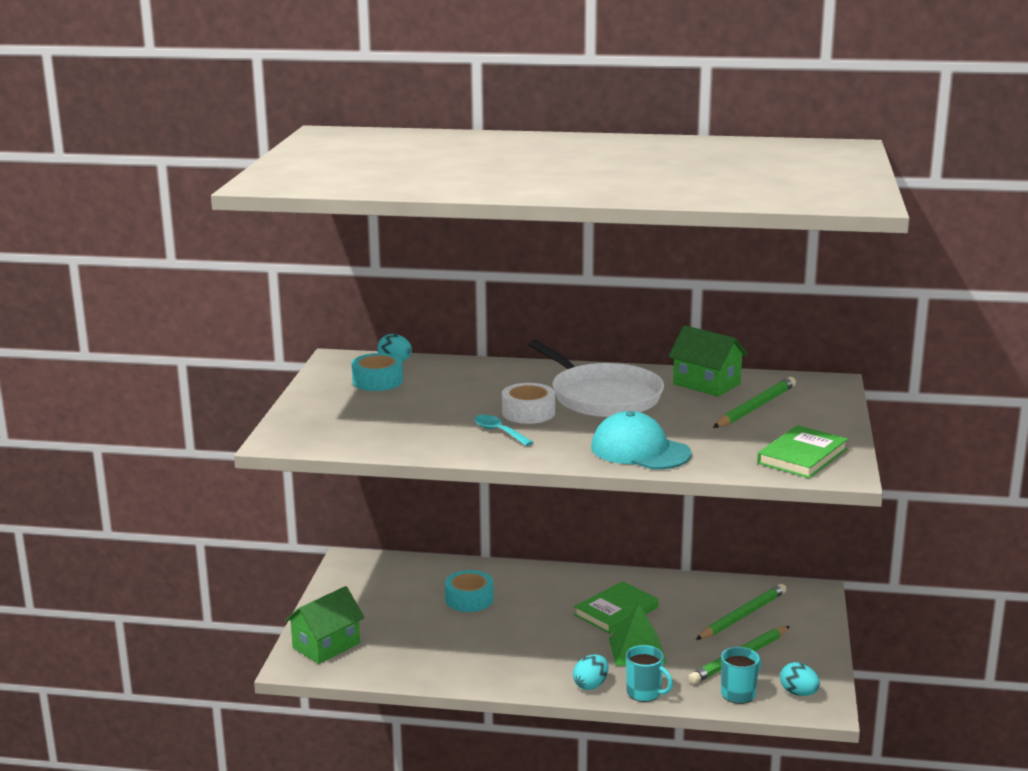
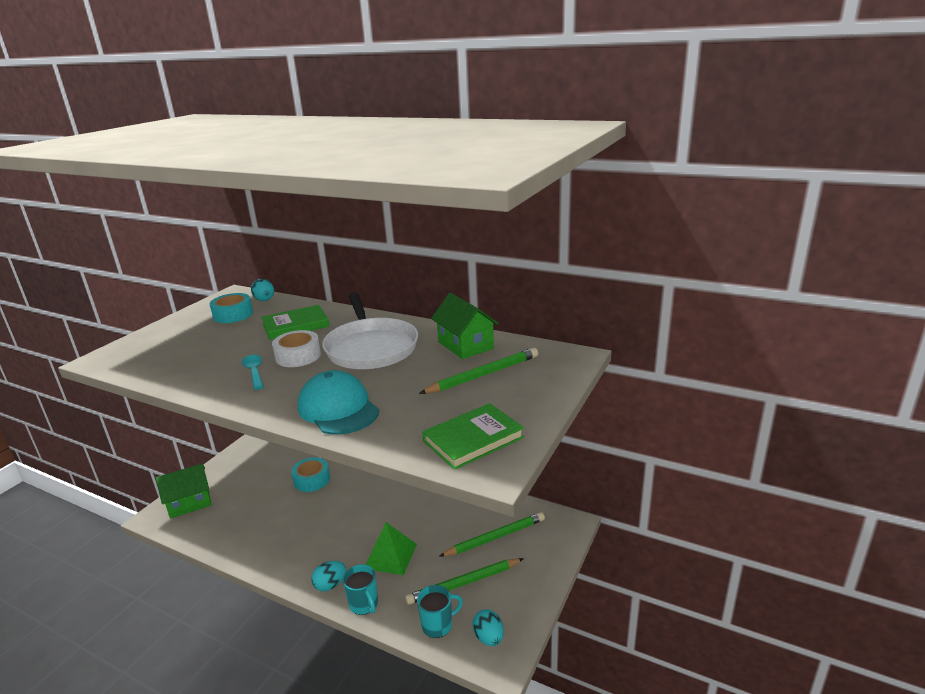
camera: 20 degrees right, 5 degrees up
(616, 611) = (403, 512): green book -> green book (296, 325)

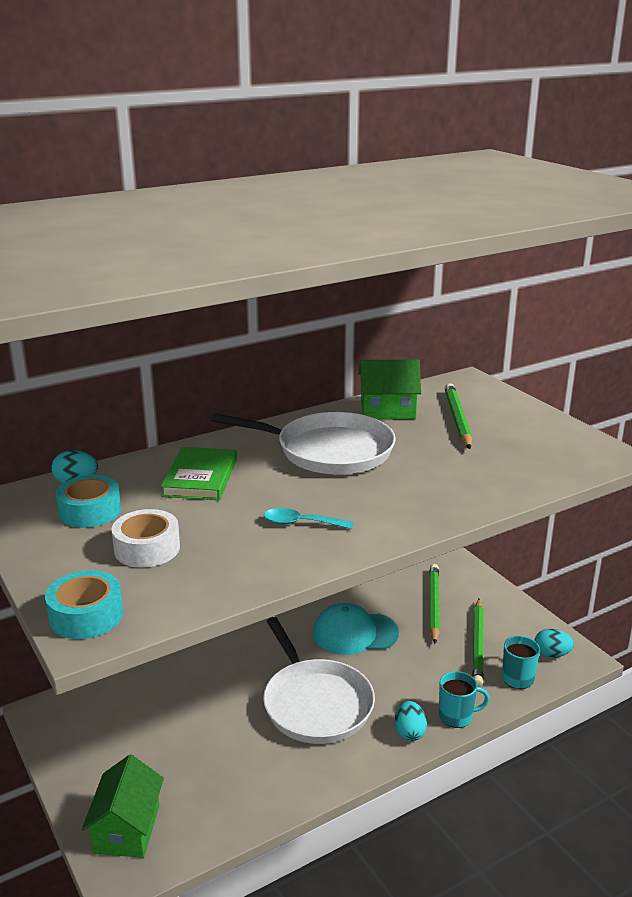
camera: 60 degrees left, 0 degrees up
(298, 356) = (294, 491): white tape -> white tape (147, 548)
(312, 480) = (208, 698): turquoise tape -> turquoise tape (86, 615)
(334, 526) = (315, 703): none -> white pan
(338, 409) = (447, 494): turquoise cap -> turquoise cap (355, 633)
(390, 556) = (402, 677): green pyramid -> none
(473, 439) = (563, 451): green book -> none

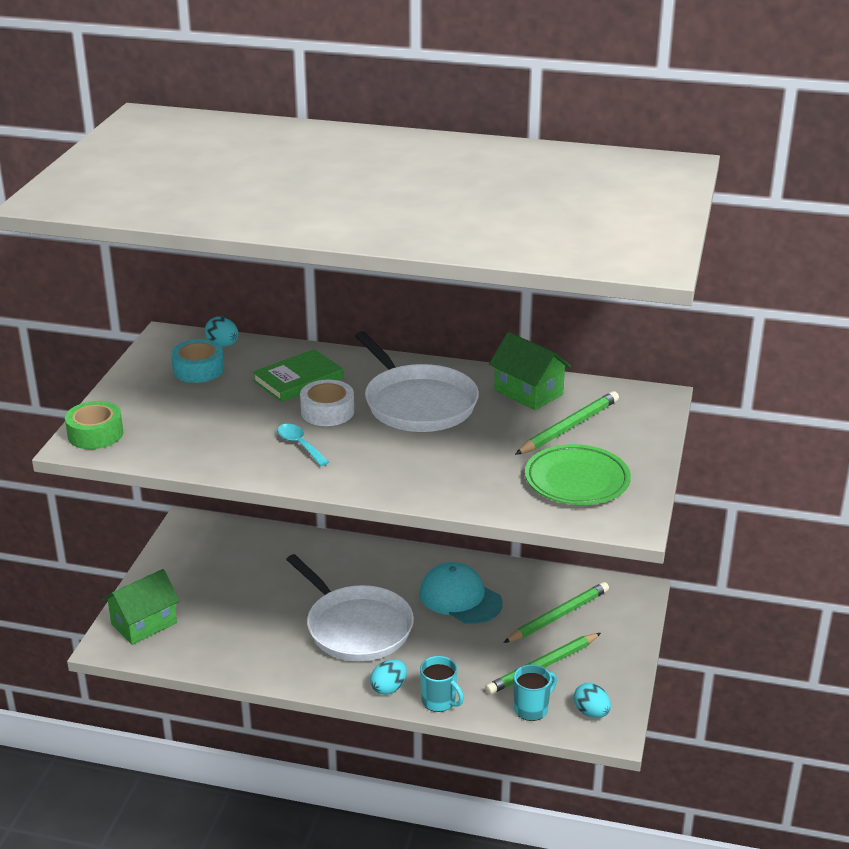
camera: 45 degrees right, 5 degrees up
(86, 615) = (95, 434): turquoise tape -> green tape
(147, 548) = (187, 412): white tape -> white tape (327, 411)
(315, 703) = (356, 627): white pan -> white pan turned 60 degrees counterclockwise
(532, 447) = (577, 481): none -> green plate

